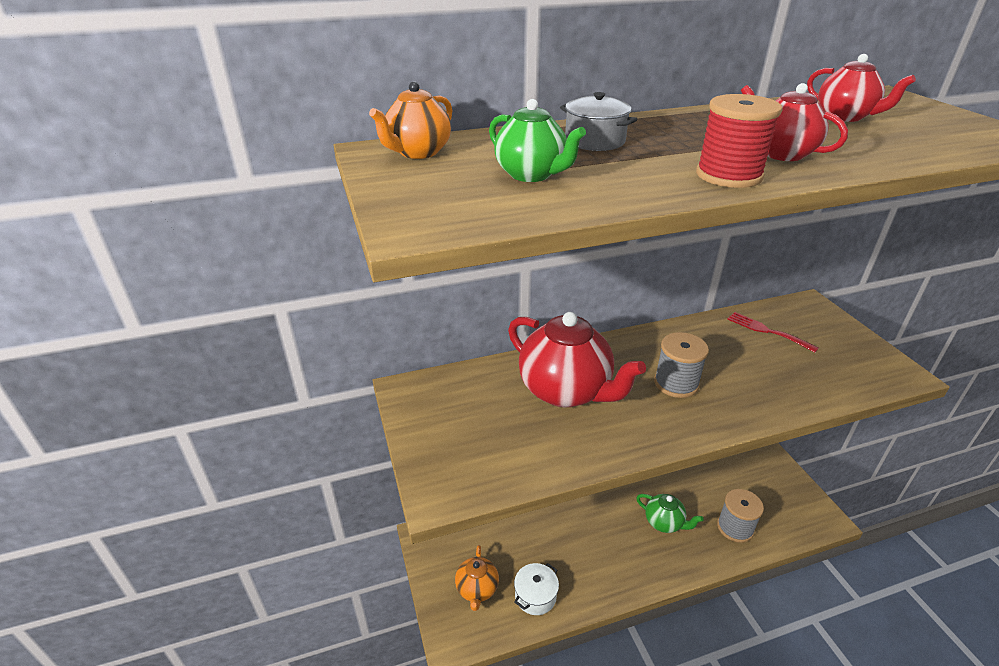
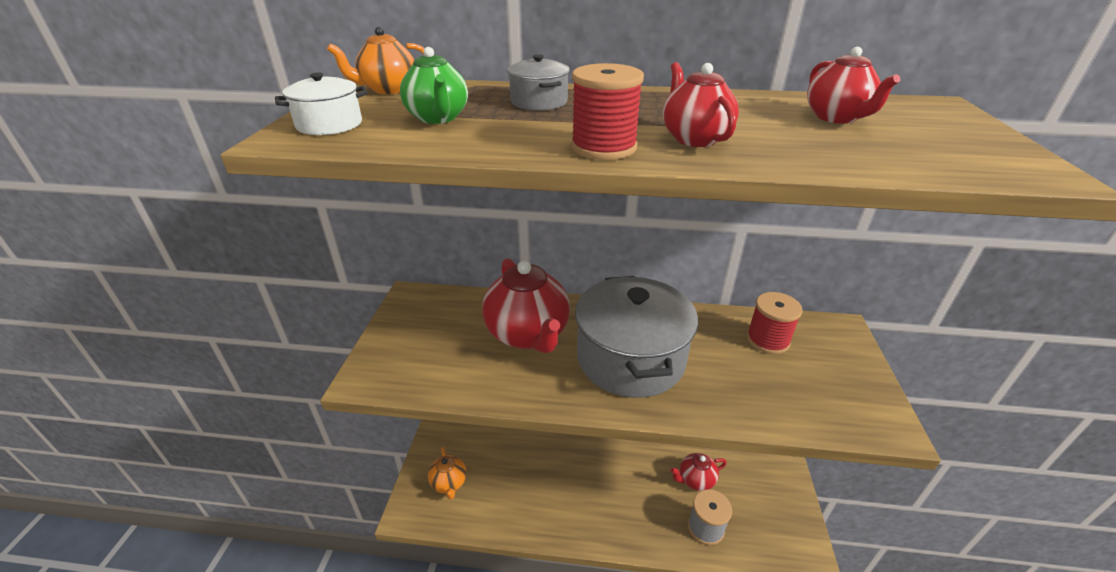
camera: 25 degrees right, 0 degrees up
(477, 589) = (449, 483): orange teapot -> orange teapot turned 45 degrees counterclockwise
(535, 596) = (489, 508): white pot -> white pot (329, 124)
(664, 523) = (639, 495): green teapot -> none
(676, 383) = (630, 358): grey spool -> grey pot
(701, 489) = (695, 480): none -> red teapot
(767, 331) = (767, 340): red fork -> red spool

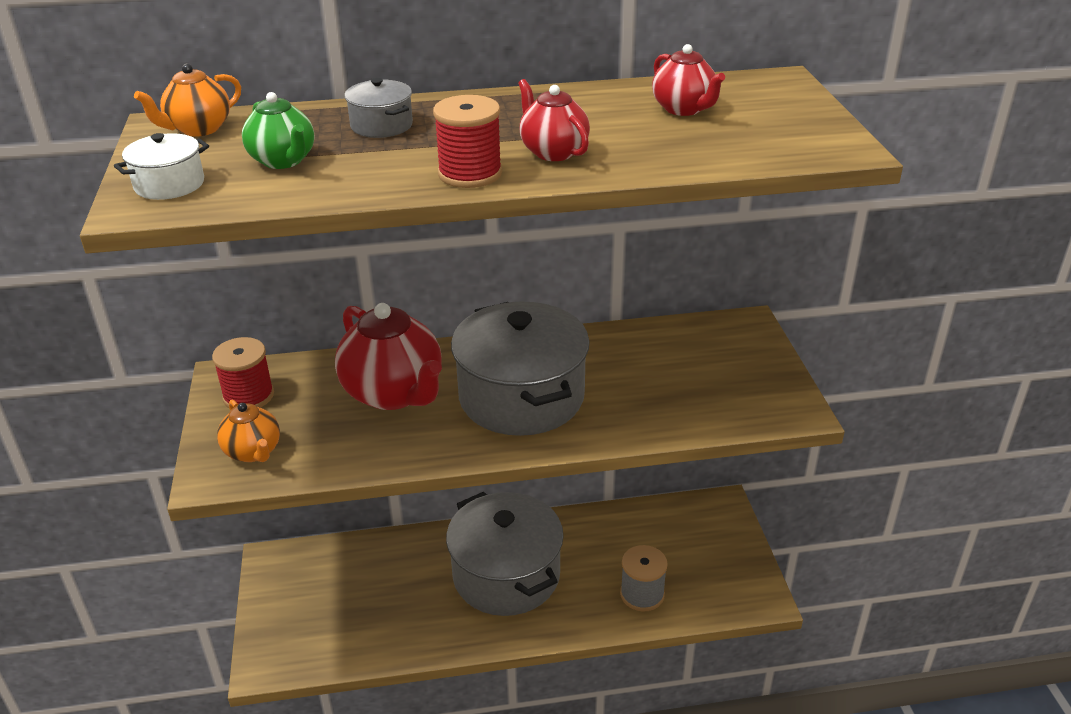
camera: 15 degrees left, 0 degrees up
(449, 483) = (308, 620): orange teapot -> orange teapot (253, 452)
(601, 482) = (506, 575): none -> grey pot
(695, 480) = (621, 547): red teapot -> none
(767, 340) = (669, 350): red spool -> red spool (248, 396)

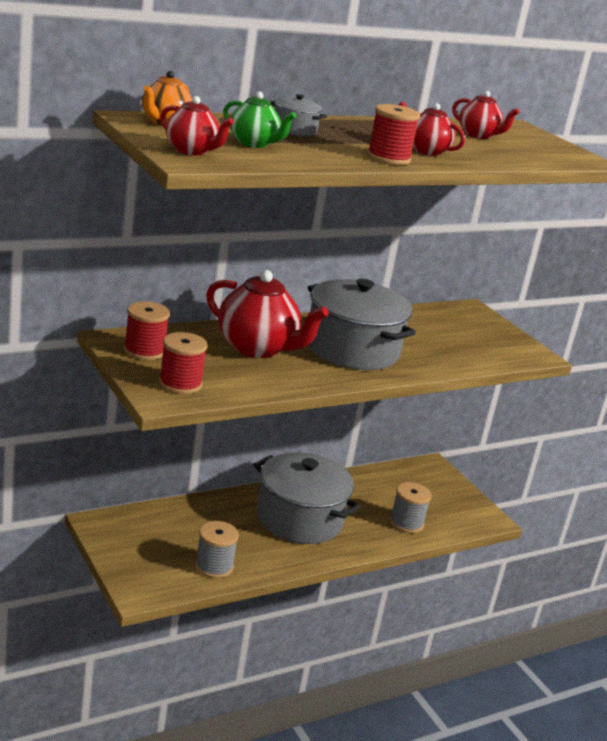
camera: 25 degrees left, 10 degrees down
(169, 185) = (192, 151): white pot -> red teapot
(253, 452) = (180, 384): orange teapot -> red spool
(367, 636) = (214, 566): none -> grey spool

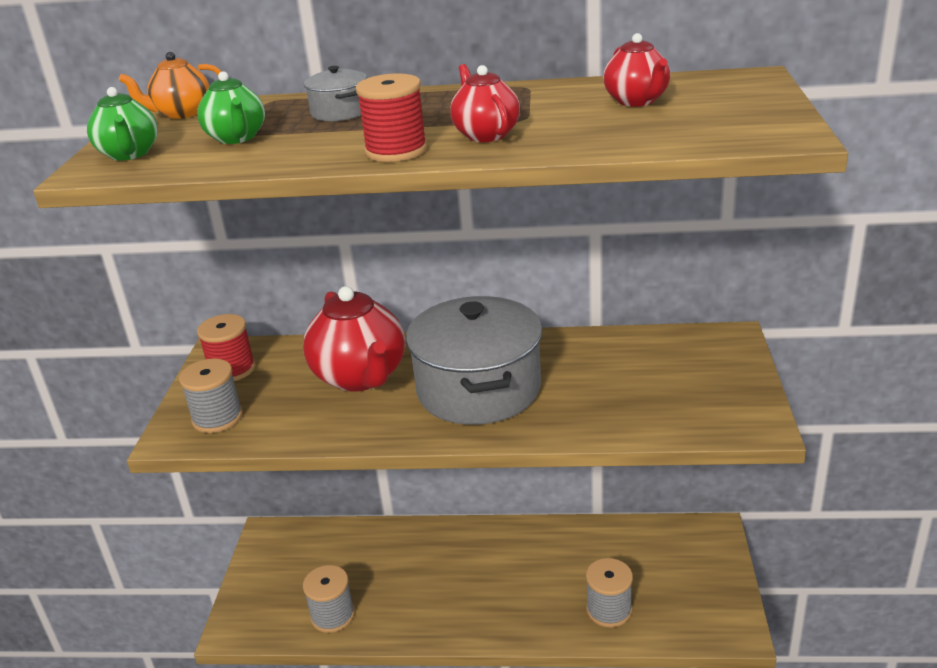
camera: 40 degrees right, 5 degrees up
(180, 384) = (217, 418): red spool -> grey spool
(192, 151) = (129, 154): red teapot -> green teapot
(299, 519) = (478, 574): grey pot -> none

